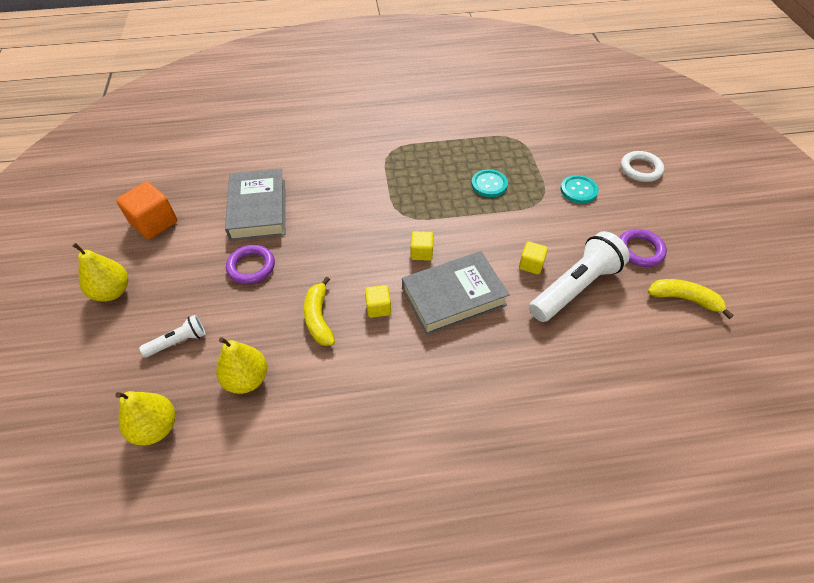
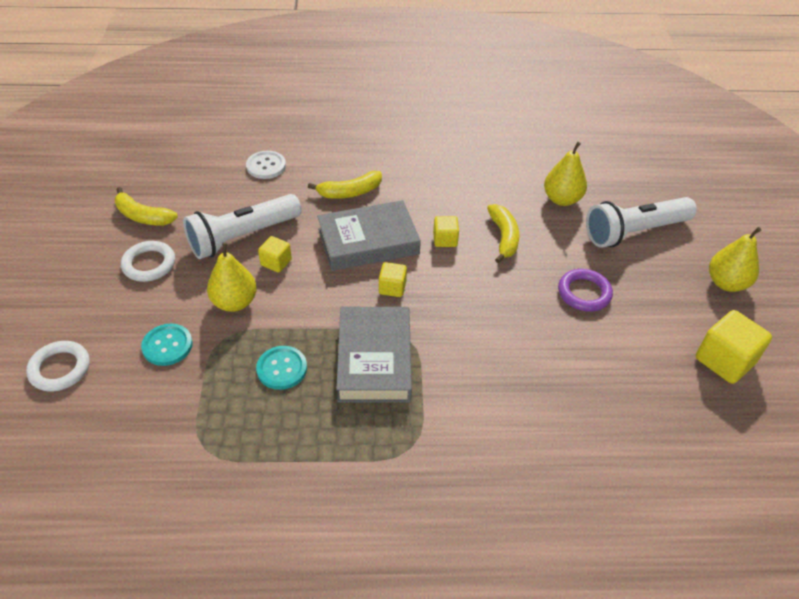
camera: 175 degrees left, 5 degrees down
(154, 223) = (724, 360): orange cube -> yellow cube
(156, 428) = (626, 177): yellow pear -> yellow pear (235, 302)
(178, 342) = (634, 232): white flashlight -> white flashlight, size x1.97
(258, 209) = (595, 366): grey book -> grey book (374, 359)
(489, 358) = (350, 192): none -> yellow banana
(600, 386) = (266, 166): none -> white button
(640, 250) = (149, 264): purple ring -> white ring

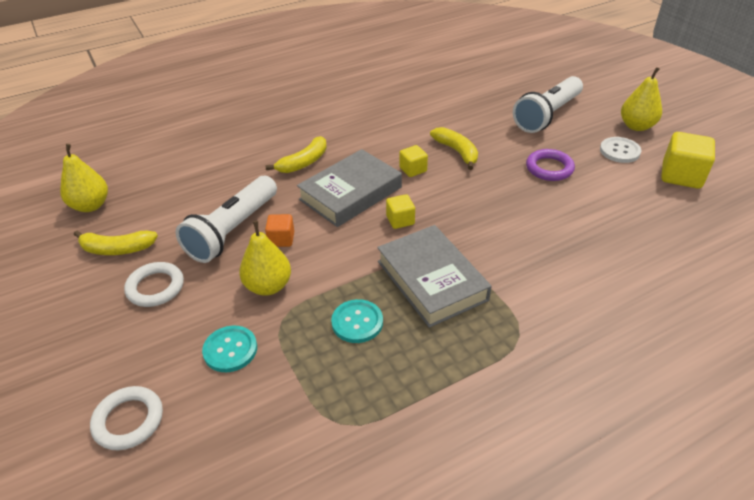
camera: 25 degrees left, 5 degrees down
(266, 166) = (210, 168): white button -> white button (619, 151)
(276, 262) = (281, 239): yellow cube -> orange cube
(562, 199) = (477, 111): yellow pear -> yellow pear (91, 205)

